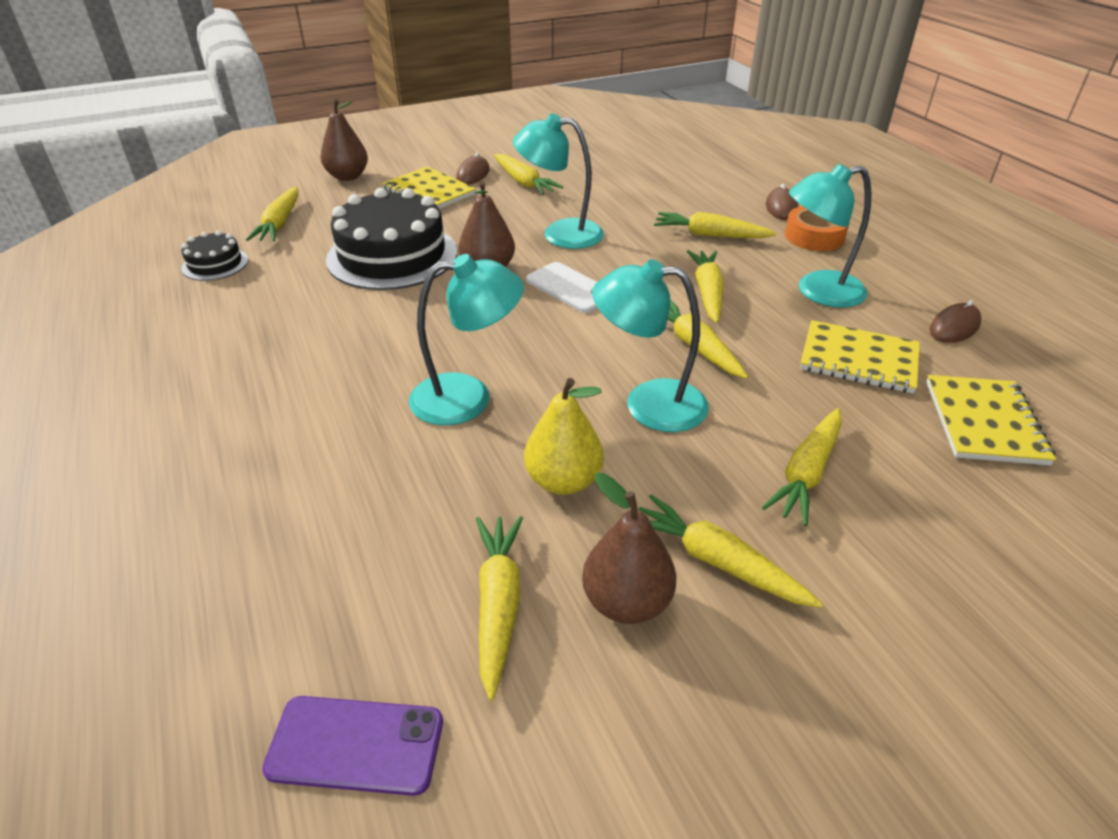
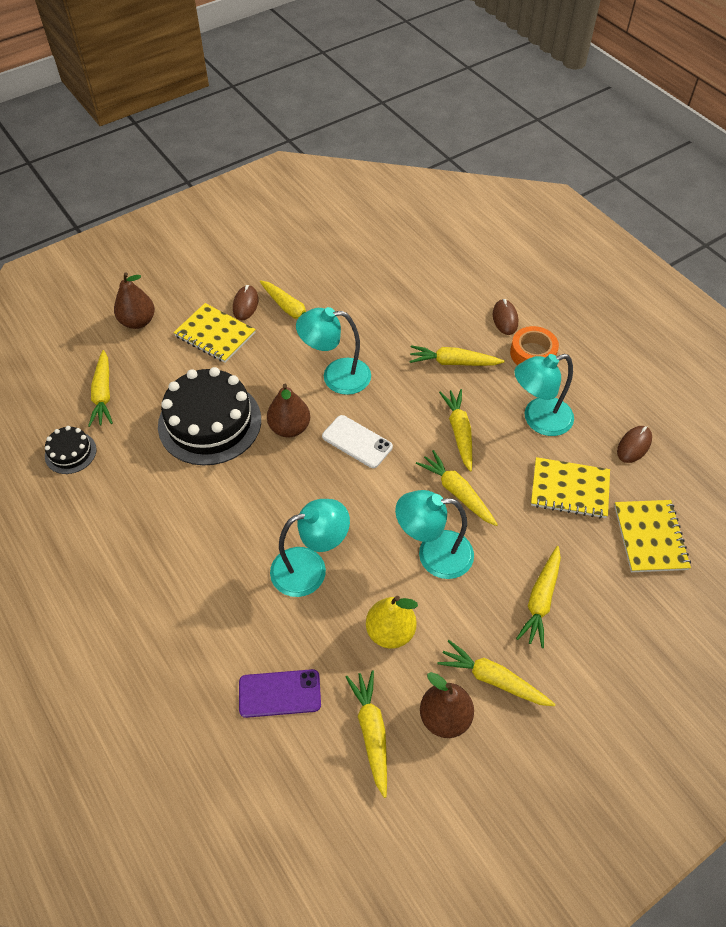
camera: 10 degrees left, 15 degrees up
(355, 745) = (317, 834): purple phone -> purple phone (279, 693)

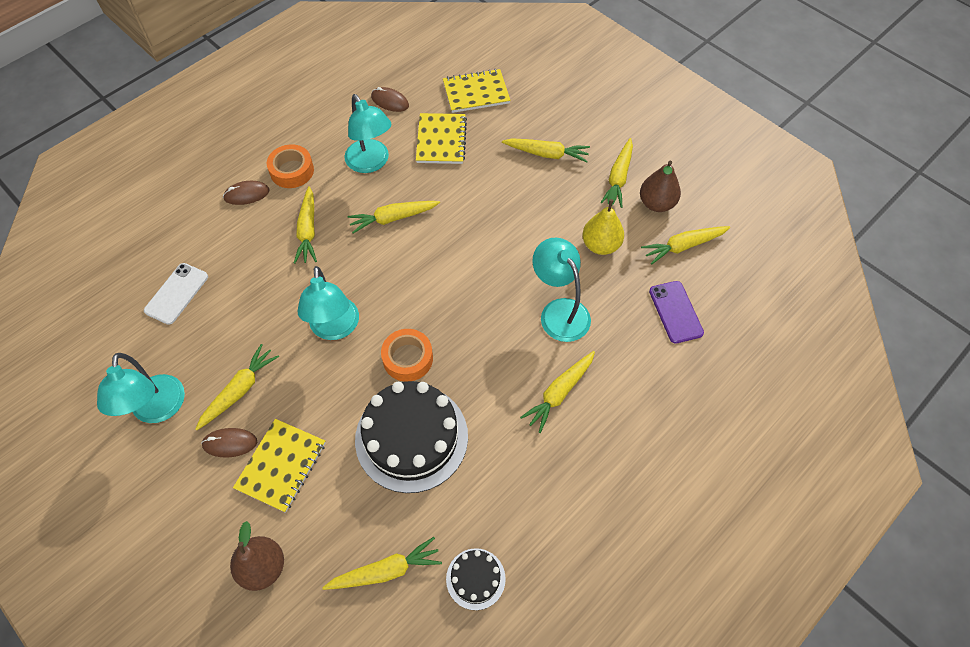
camera: 100 degrees left, 5 degrees up
(289, 428) = (408, 358): brown pear -> orange tape
(357, 442) = (416, 297): white phone -> white phone (176, 293)
(433, 554) = (524, 224): turquoise lamp -> turquoise lamp (157, 410)
(457, 492) = (459, 214): yellow carrot -> yellow carrot (559, 393)

